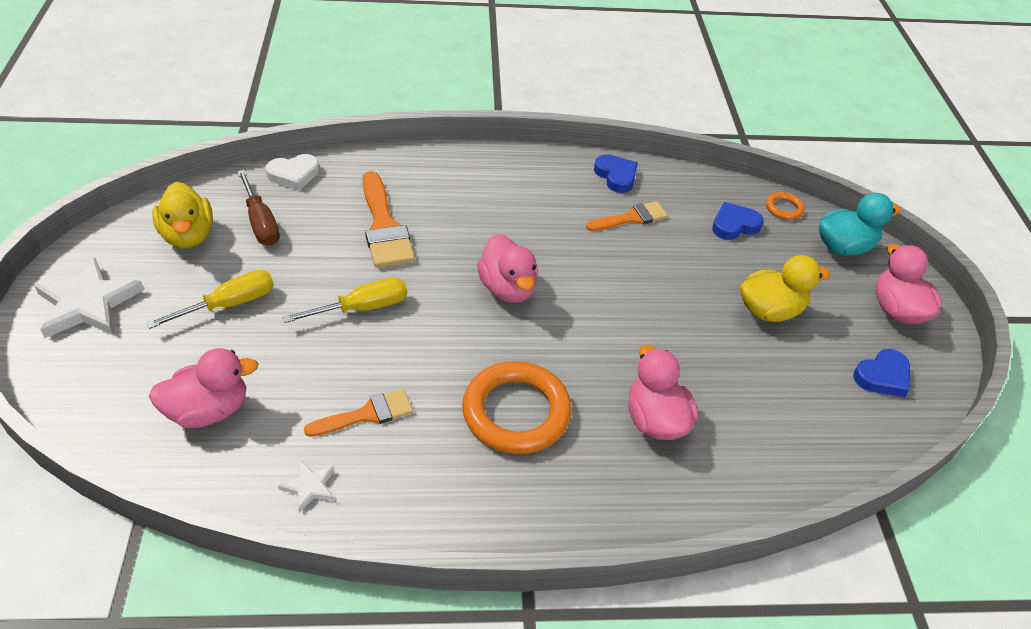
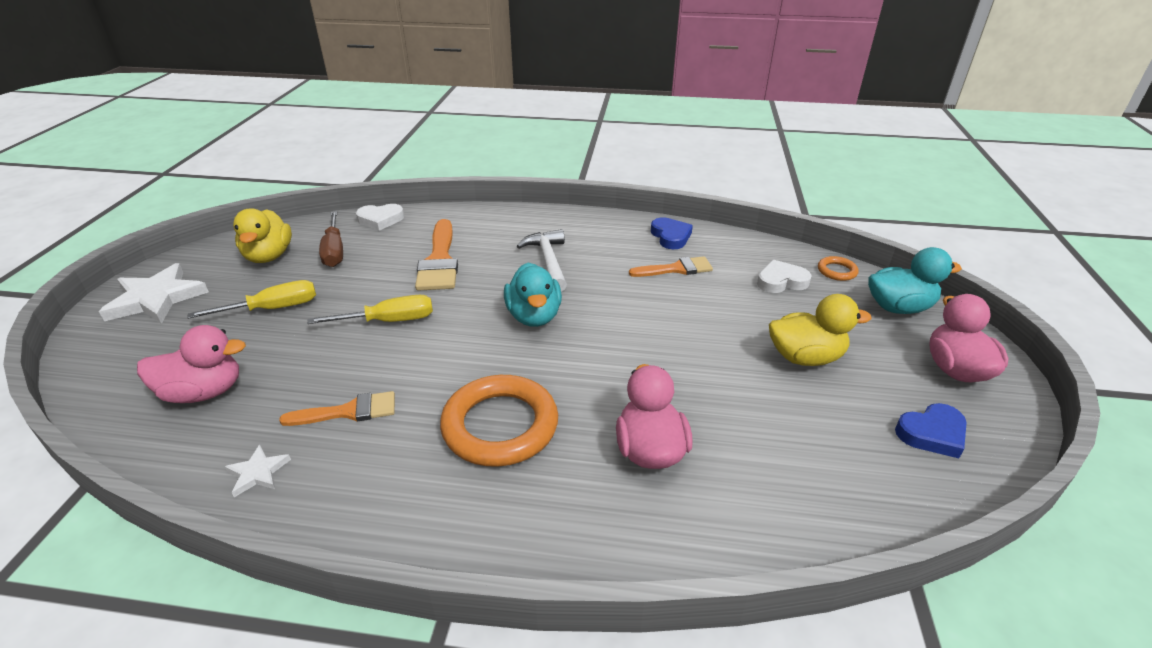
camera: 15 degrees right, 10 degrees down
(500, 218) = (548, 261): none -> white hammer
(507, 288) = (534, 316): pink duck -> turquoise duck
(734, 225) = (781, 281): blue heart -> white heart

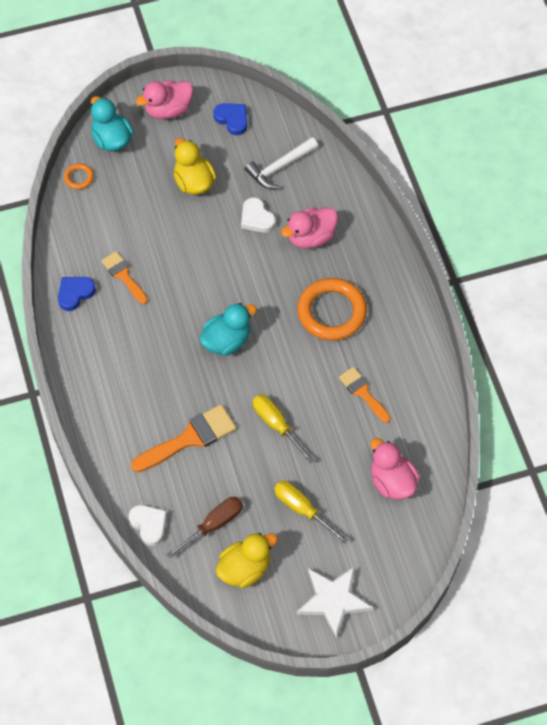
camera: 115 degrees left, 25 degrees up
(258, 473) = (423, 405): white star -> none
(548, 261) = (153, 363): white hammer -> white hammer (280, 167)
(781, 281) = (109, 208): white heart -> white heart (256, 218)

